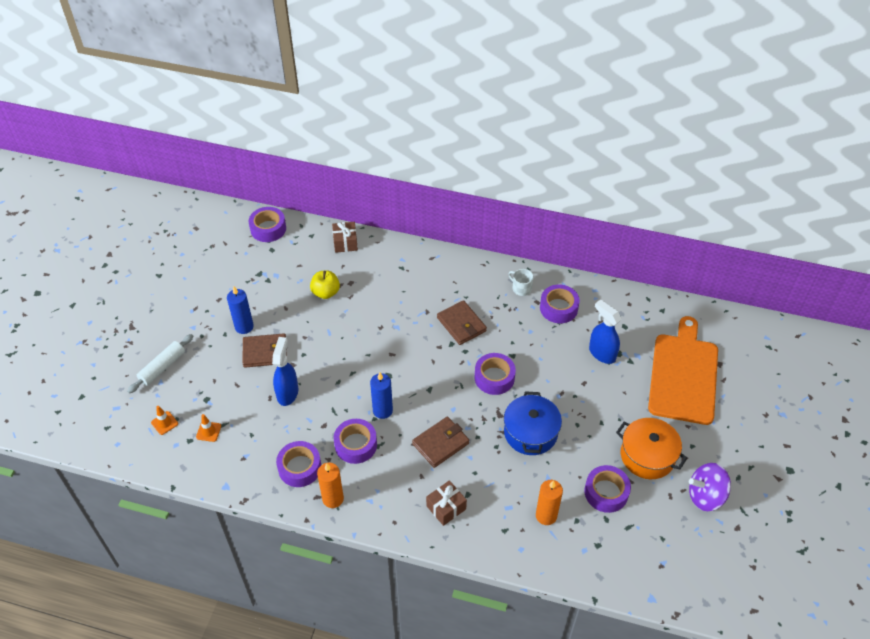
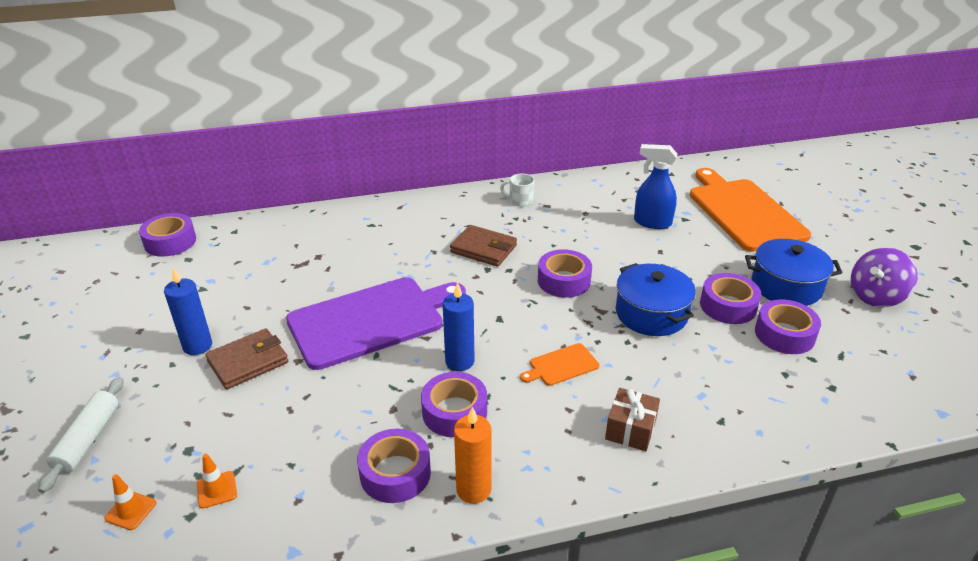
camera: 30 degrees left, 15 degrees down
(287, 393) = (313, 393): blue spray bottle -> none
(326, 292) = (292, 275): yellow apple -> none
(345, 242) = (284, 224): brown gift -> none
(351, 353) = (371, 320): none -> purple cutting board
(441, 443) = (561, 365): brown wallet -> orange cutting board
(546, 515) = (749, 384): orange candle -> none
(558, 308) = (573, 203): purple tape -> purple tape (728, 306)
(647, 456) = (786, 286): orange pot -> blue pot

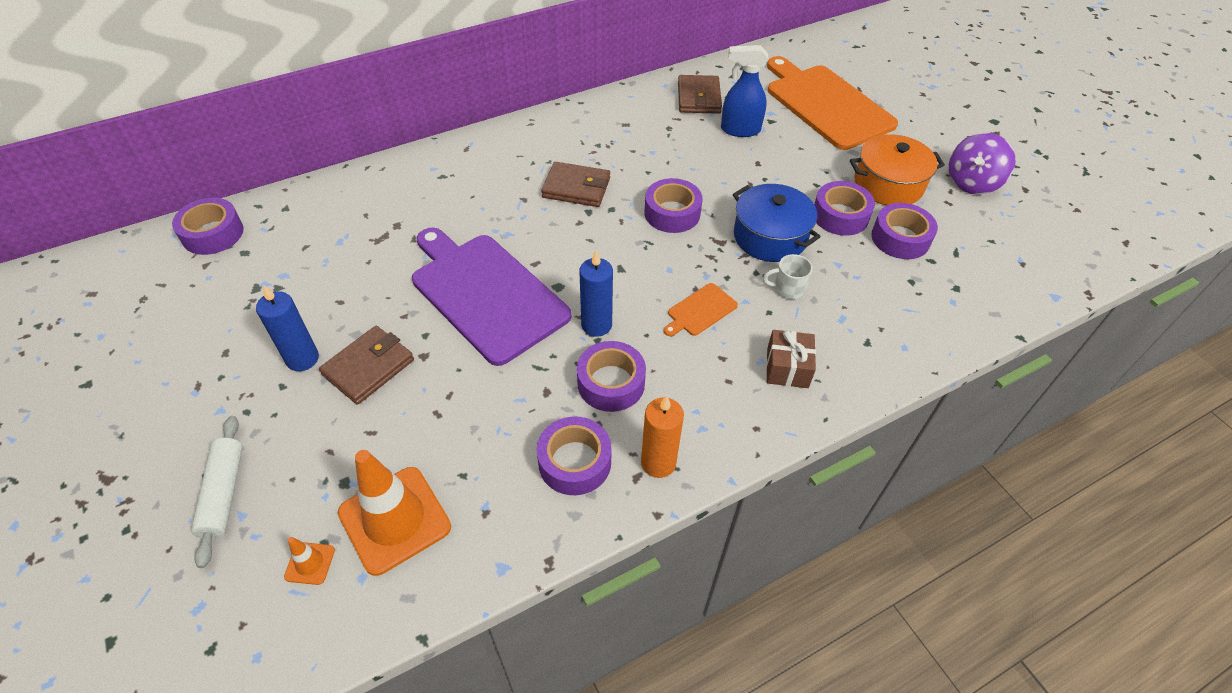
camera: 15 degrees left, 15 degrees up
(217, 490) = (394, 520): orange traffic cone -> orange traffic cone, size x2.30
(371, 320) = (486, 294): purple cutting board -> purple cutting board turned 90 degrees counterclockwise
(520, 200) = (595, 122): white mug -> white mug (787, 288)
(621, 193) = (698, 98): none -> brown wallet
(786, 286) = (888, 184): blue pot -> orange pot

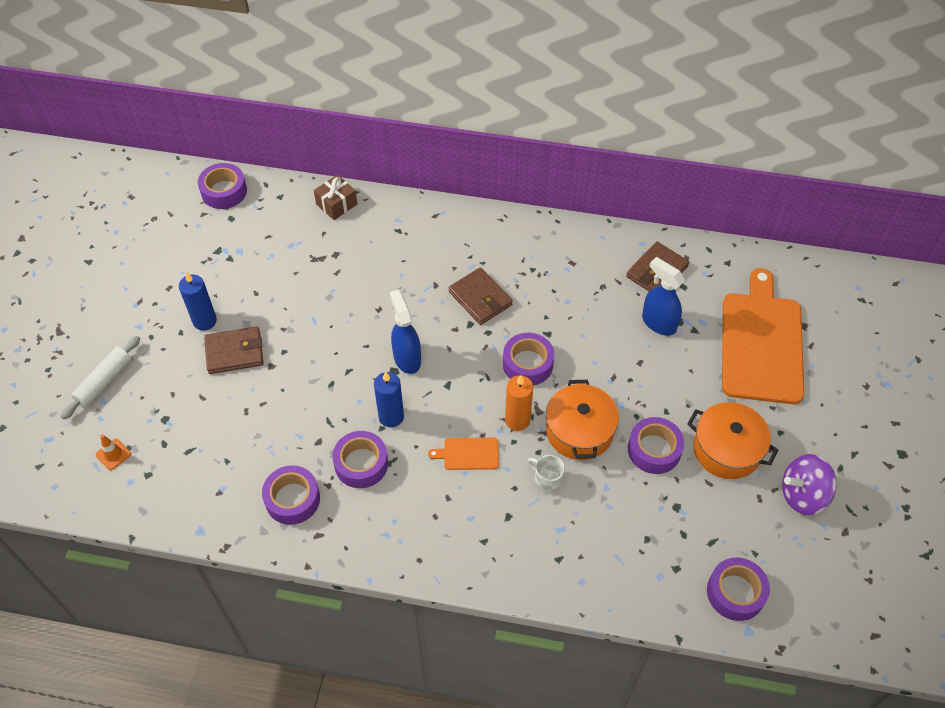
camera: 40 degrees right, 5 degrees up
(394, 520) = (171, 461): orange traffic cone -> none
(486, 294) = (344, 345): purple cutting board -> none
(559, 269) = (407, 358): none -> blue spray bottle
(658, 463) = (338, 536): orange candle -> orange candle (517, 420)
(770, 237) = (579, 431): blue pot -> orange pot
(787, 368) = (482, 536): brown gift -> brown gift (336, 204)
(900, 238) = (680, 500): purple tape -> purple tape (735, 592)

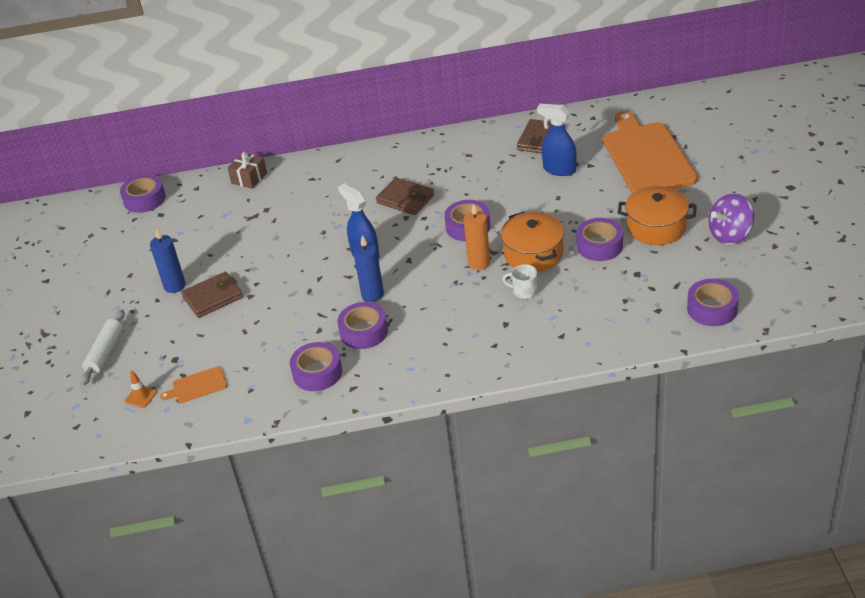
camera: 15 degrees left, 15 degrees down
(468, 454) = (450, 296): orange cutting board -> orange cutting board (197, 386)

